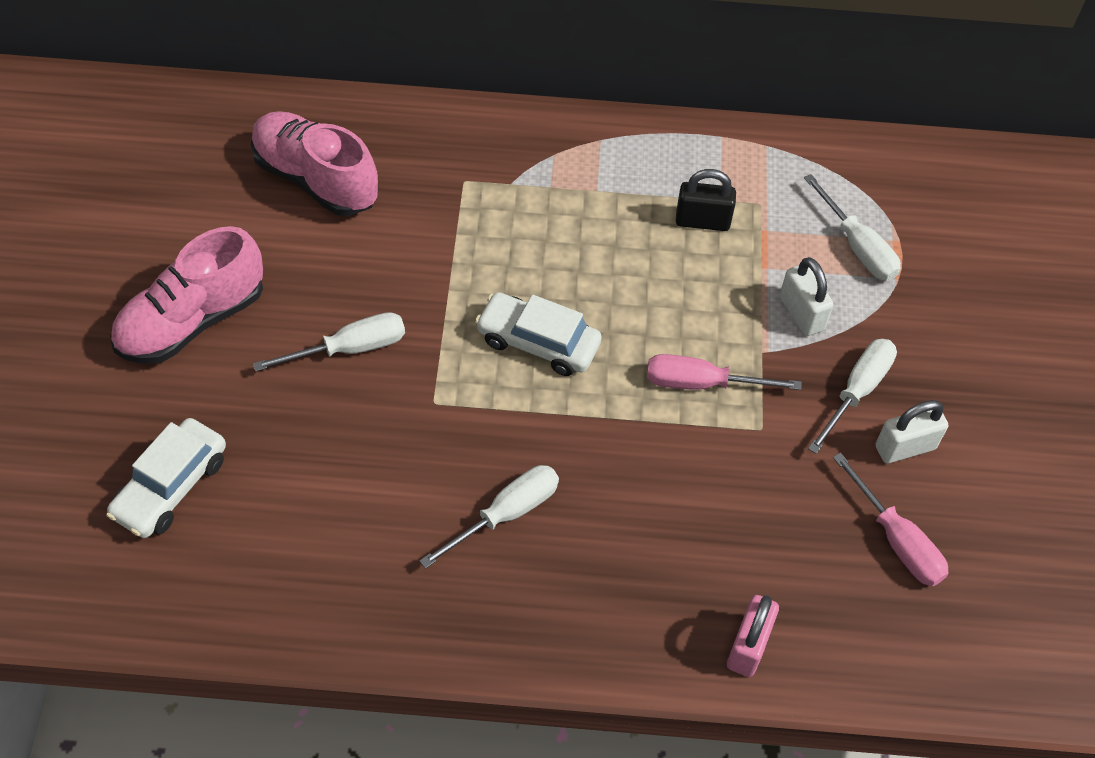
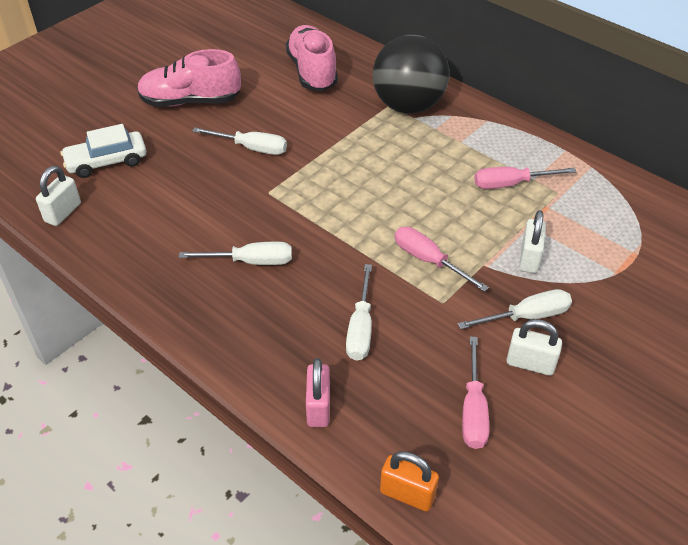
camera: 40 degrees right, 10 degrees down
(192, 601) = (63, 212): none -> white padlock
(489, 168) = (408, 106): none -> black ball
(538, 342) = (353, 194): white car -> none
(702, 221) = (511, 184): black padlock -> pink screwdriver
(748, 646) = (318, 407): pink padlock -> pink padlock turned 60 degrees counterclockwise
(857, 246) = (603, 243): white screwdriver -> white screwdriver (361, 328)
(915, 679) = (407, 494): none -> orange padlock

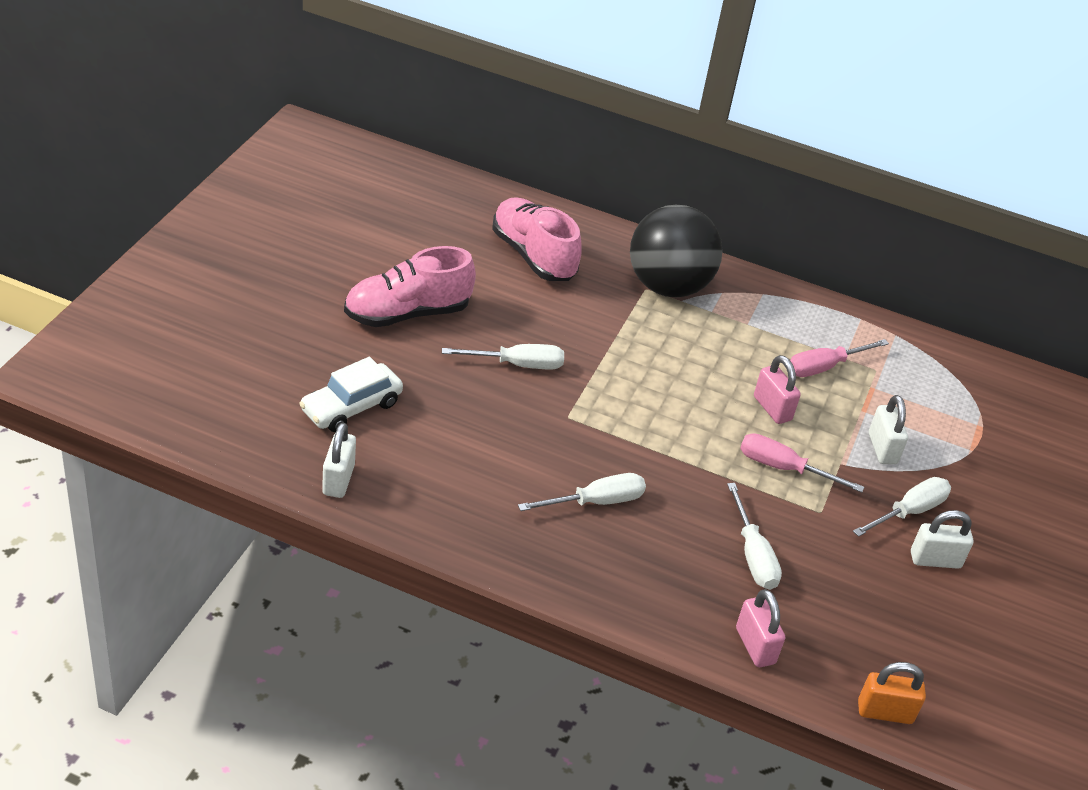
camera: 25 degrees left, 5 degrees down
(445, 210) = (772, 408): none -> pink padlock
(473, 410) = (904, 617): pink screwdriver -> none

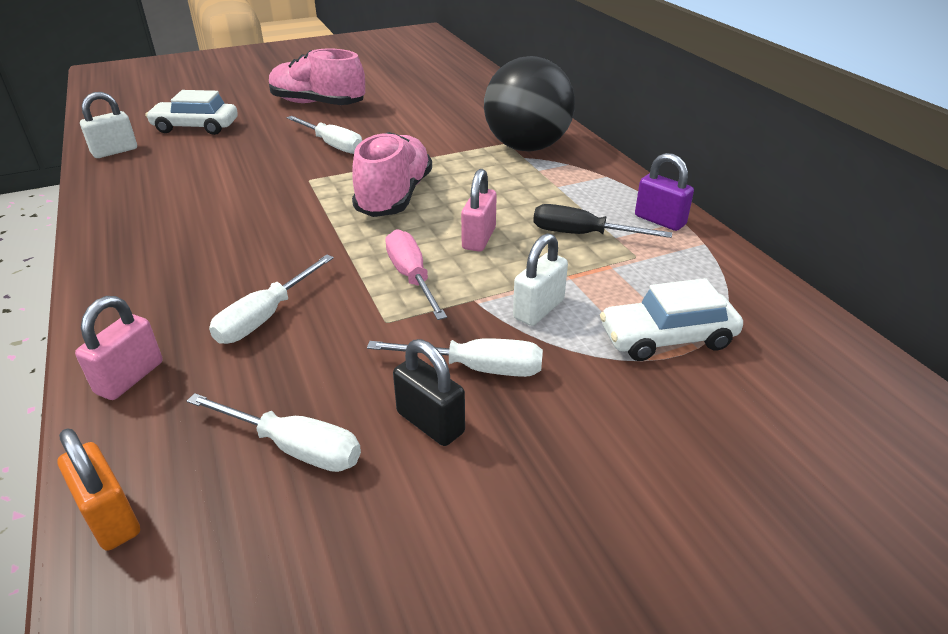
camera: 50 degrees right, 5 degrees down
(533, 255) = (454, 106): pink shoe -> pink shoe (394, 196)
(596, 502) = (226, 227): white screwdriver -> white screwdriver (294, 447)
(824, 367) = (582, 234): pink screwdriver -> black screwdriver
(849, 326) = (660, 220): none -> purple padlock
(935, 560) = (430, 423): white padlock -> black padlock
(964, 429) = (667, 338): none -> white car

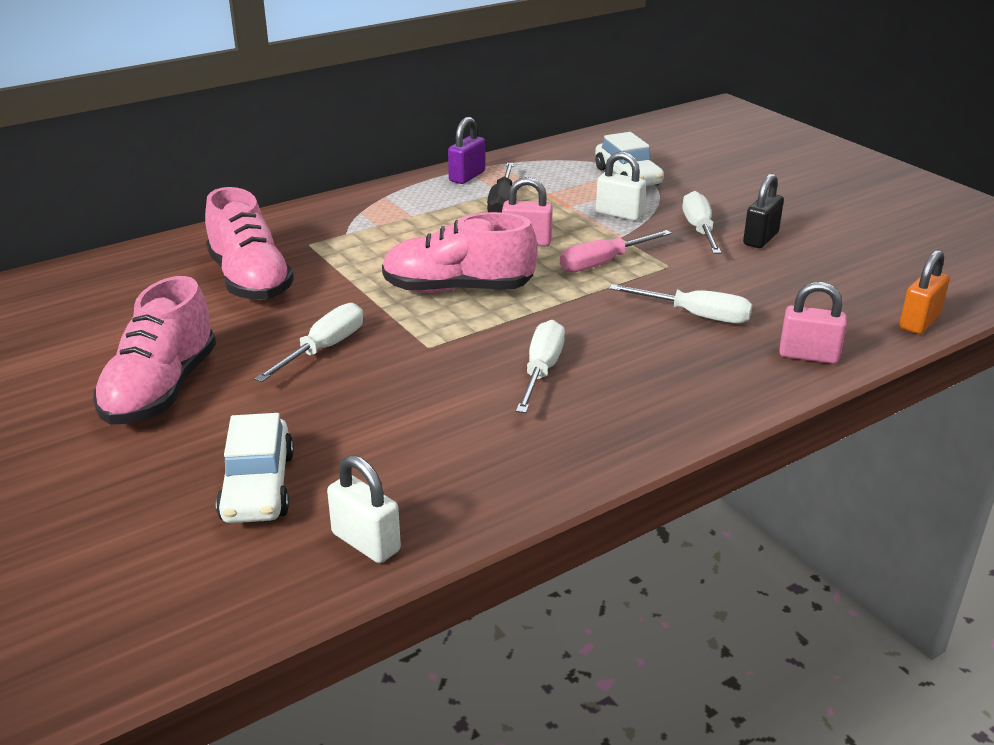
camera: 100 degrees left, 5 degrees down
(294, 447) = (816, 276): white screwdriver -> white screwdriver (541, 370)
(449, 124) = (250, 280): none -> pink shoe
(527, 147) = (320, 233): black ball -> none

